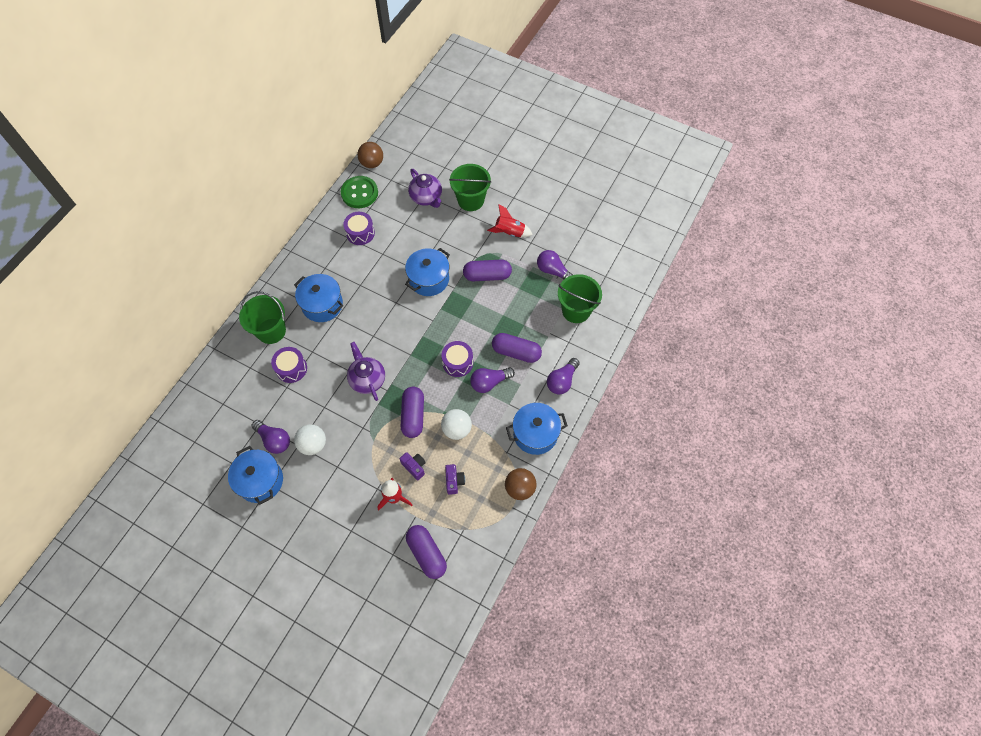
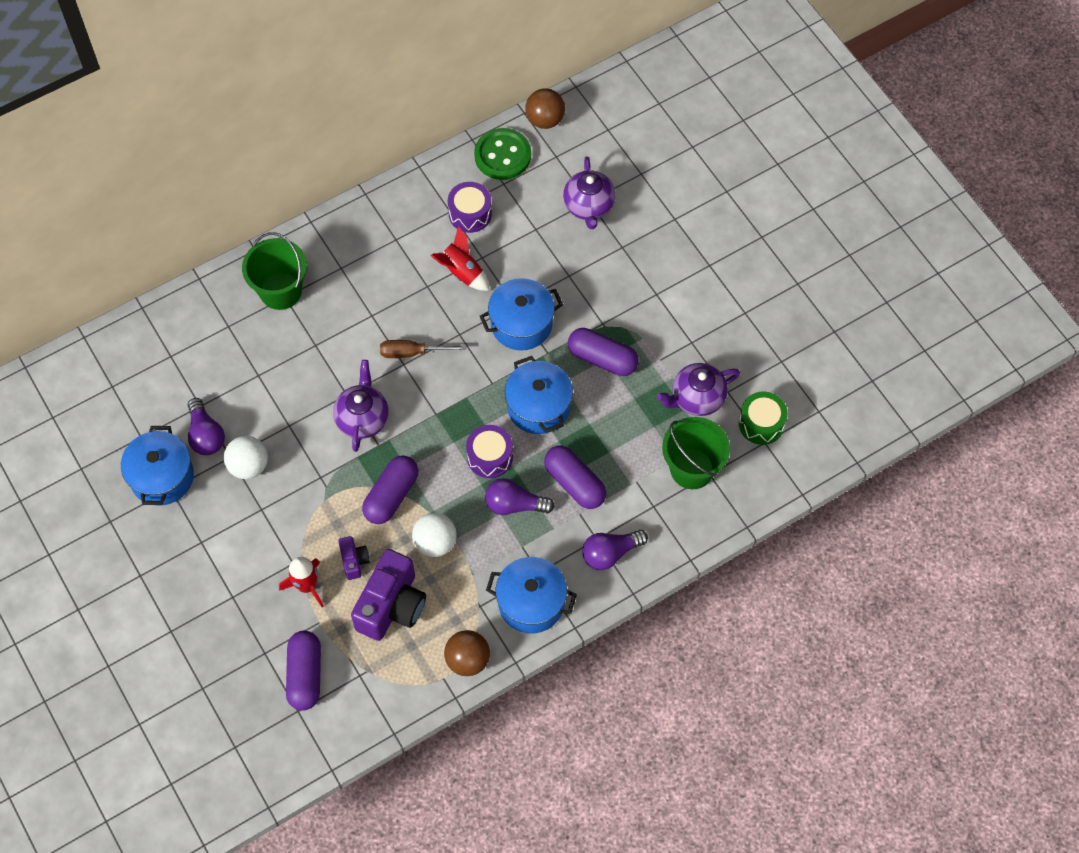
camera: 30 degrees right, 0 degrees up
(291, 368) = (277, 354): purple drum -> none
(322, 305) = (364, 289): blue pot -> blue pot (538, 407)
(374, 327) = (412, 352): none -> brown screwdriver
(454, 481) = (392, 606): purple camera -> purple camera, size x2.07
(470, 200) = (647, 240): green bucket -> none
(509, 232) = (671, 313): red rocket -> red rocket (461, 272)
(553, 271) = (696, 398): purple light bulb -> purple teapot
(597, 267) = (761, 424): none -> green drum

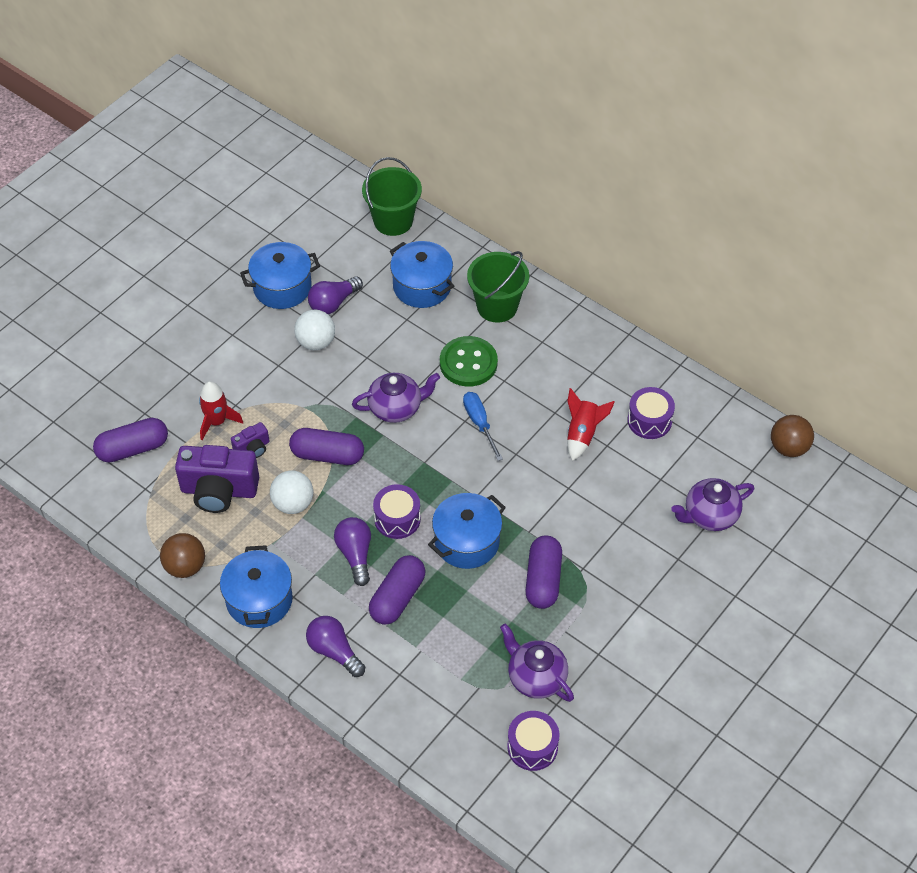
camera: 70 degrees right, 10 degrees down
(412, 352) = (479, 423): brown screwdriver -> blue screwdriver
(502, 155) = (728, 426): green button -> green button (468, 363)
(521, 324) = (549, 500): blue pot -> blue pot (422, 286)
(692, 469) = (454, 696): green bucket -> green bucket (393, 221)
(761, 424) = (532, 747): green drum -> purple drum

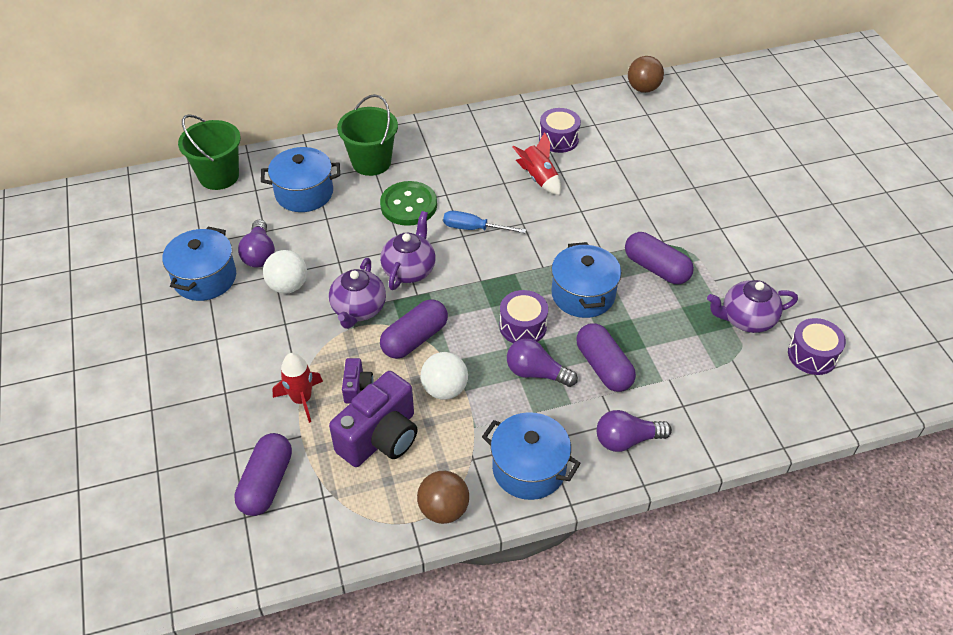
camera: 55 degrees left, 5 degrees down
(709, 515) = (669, 153): purple teapot -> purple teapot (358, 310)

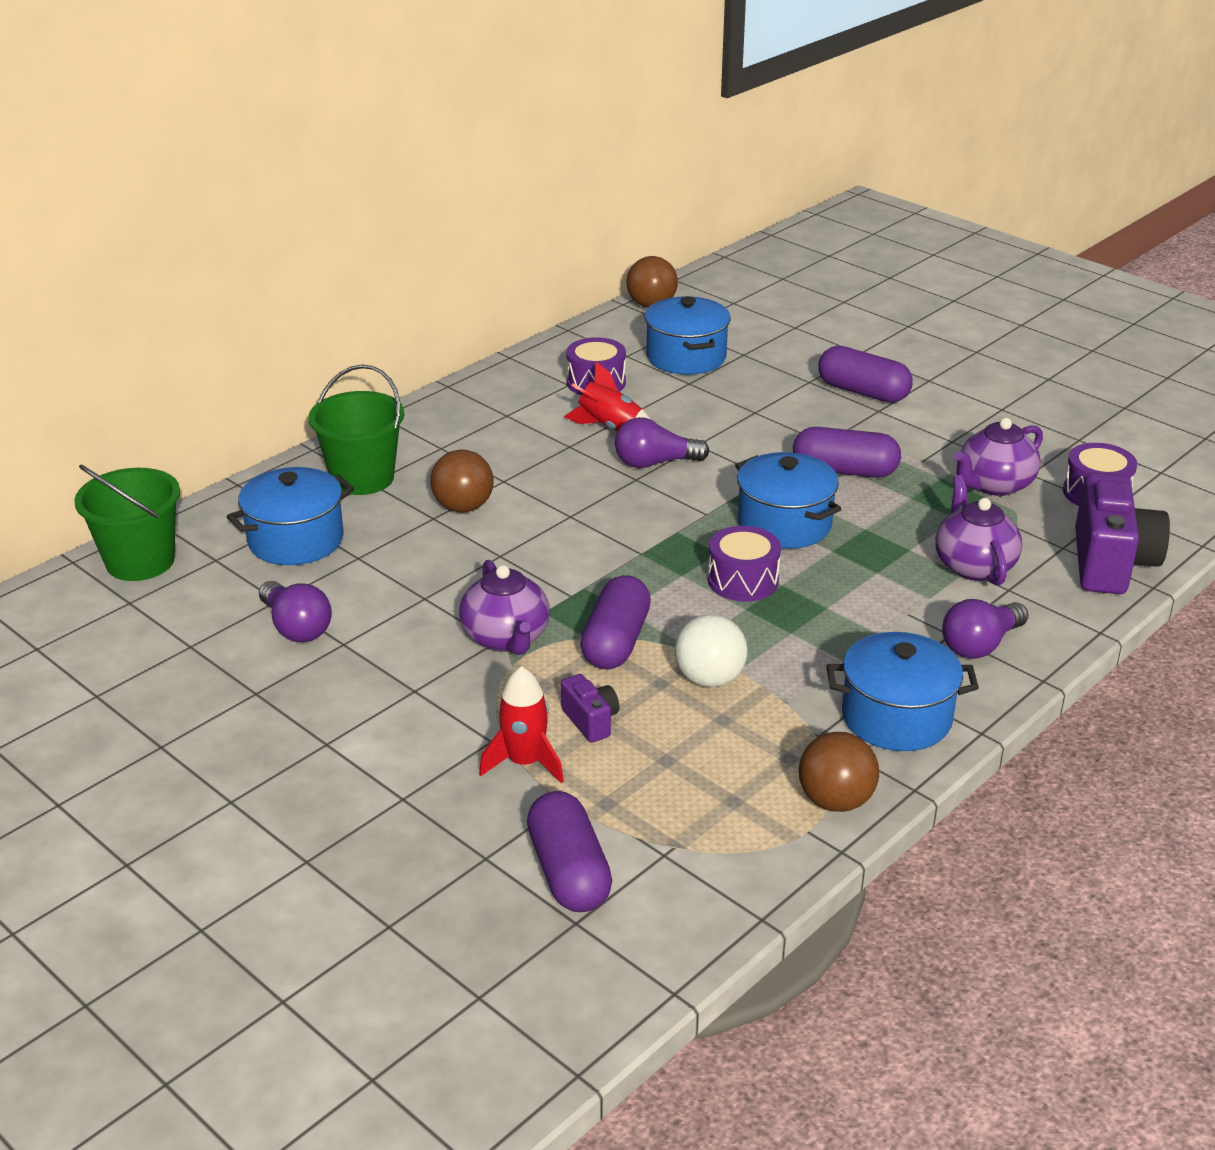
camera: 30 degrees left, 15 degrees down
(205, 278) = (237, 682): blue pot -> blue pot (686, 357)
(288, 286) = (376, 648): white ball -> none
(380, 437) = (677, 760): purple camera -> purple camera (1110, 563)
(408, 205) = (463, 507): green button -> brown ball
(409, 270) = (534, 573): purple teapot -> purple teapot (973, 565)
(474, 229) = (578, 504): blue screwdriver -> none
(536, 373) = (807, 620): purple light bulb -> purple light bulb (655, 463)
(603, 367) = (881, 585): purple capsule -> purple capsule (863, 392)

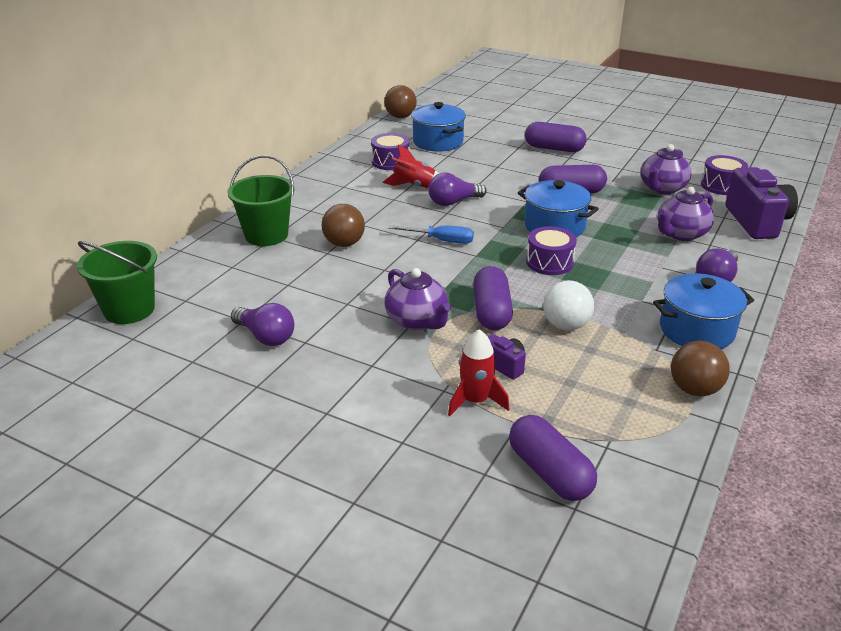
camera: 15 degrees left, 0 degrees up
(296, 540) = (238, 280): blue pot -> none
(603, 522) = (441, 240): none -> blue screwdriver
(973, 565) = (681, 234): purple teapot -> purple teapot turned 105 degrees counterclockwise

